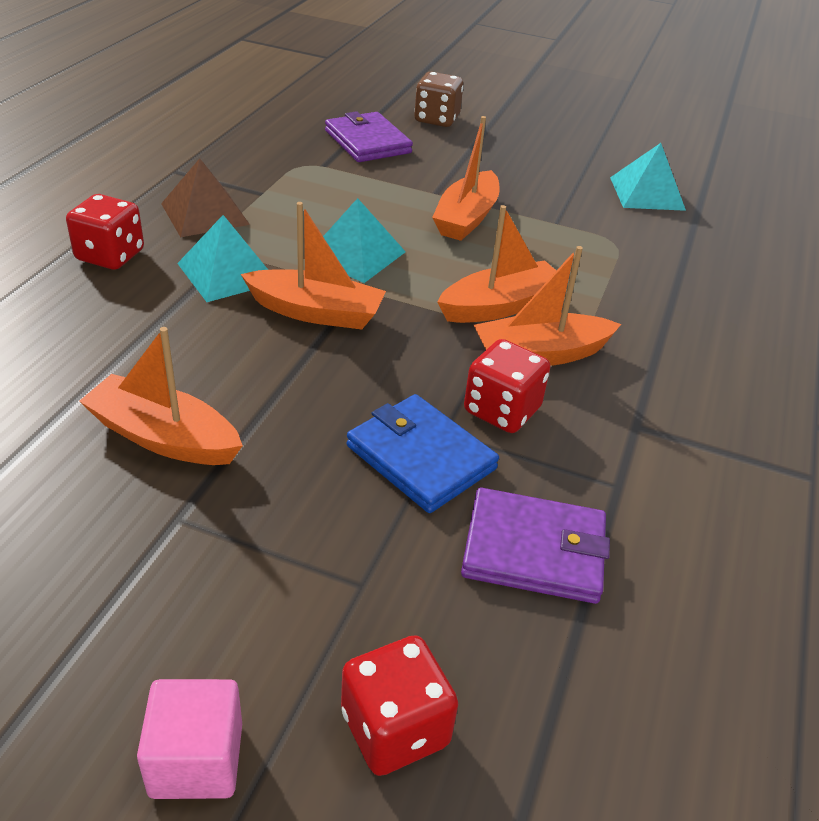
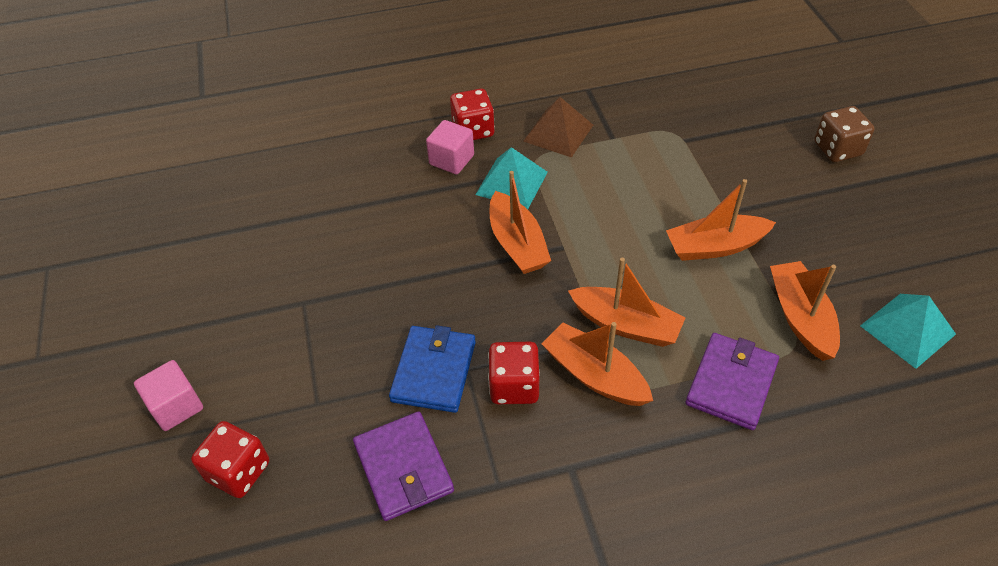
camera: 60 degrees right, 10 degrees up
(129, 290) = (451, 160): none -> pink cube
(164, 437) = (352, 258): orange boat -> orange boat (800, 318)
(355, 254) = (598, 222): turquoise pyramid -> none
(367, 142) = (747, 138): purple wallet -> purple wallet (731, 383)

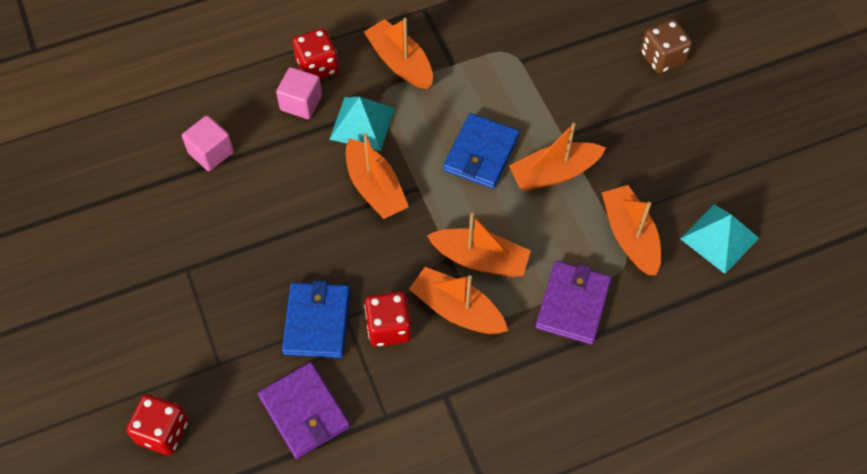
camera: 10 degrees left, 10 degrees up
(176, 406) = (93, 381): pink cube -> pink cube (211, 152)
(558, 133) = (400, 63): brown pyramid -> orange boat
(635, 221) = (481, 153): none -> blue wallet

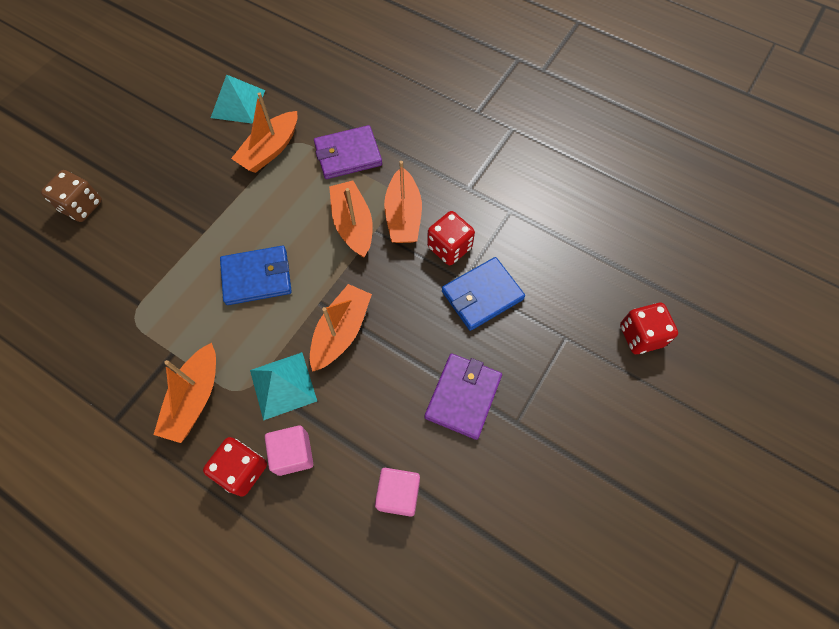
camera: 125 degrees left, 5 degrees up
(304, 412) = (549, 258): purple wallet -> purple wallet (463, 396)
(554, 173) = (244, 219): orange boat -> none

